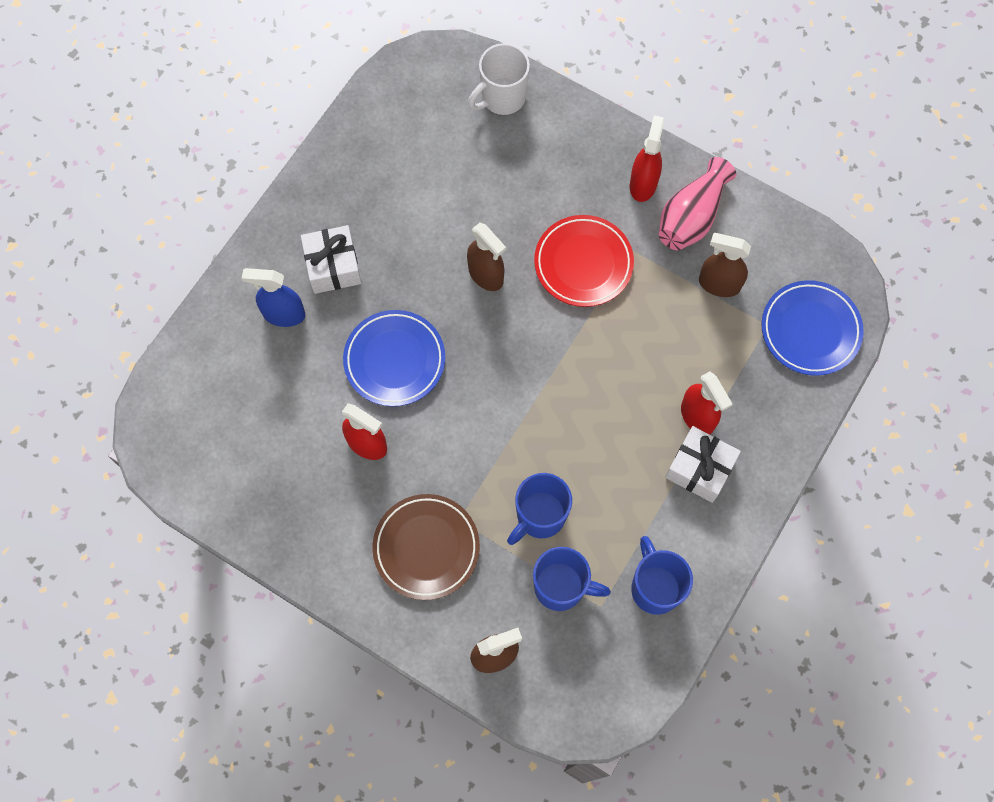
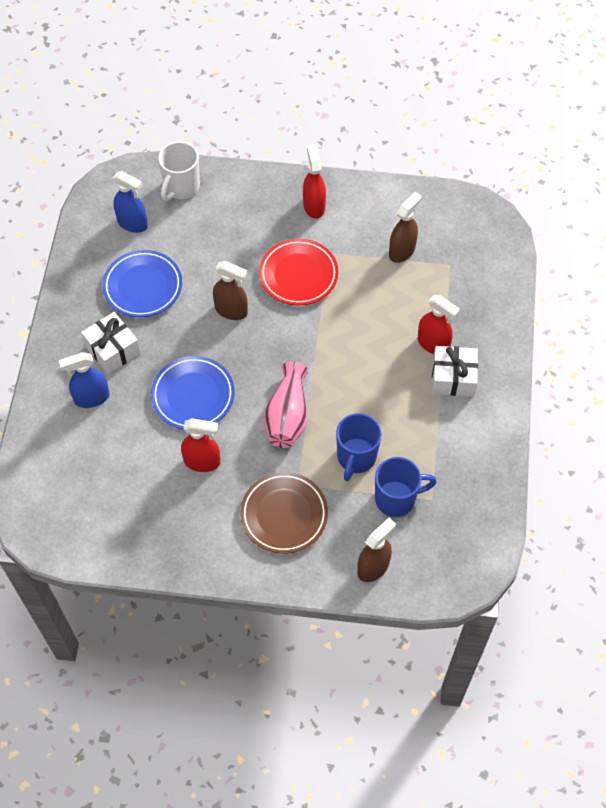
camera: 25 degrees left, 10 degrees down
(426, 121) = (132, 223): none -> blue spray bottle
(654, 587) = (463, 470): blue mug -> none
(691, 217) = (359, 214): pink vase -> pink vase (287, 416)
(718, 284) = (402, 251): brown spray bottle -> brown spray bottle turned 135 degrees clockwise
(810, 330) = (481, 256): blue plate -> blue plate (143, 287)

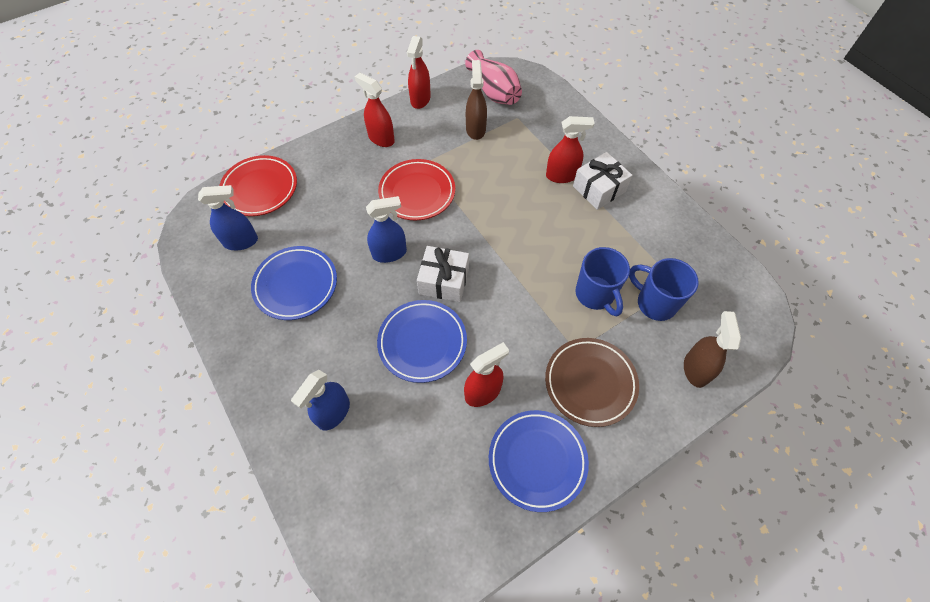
camera: 40 degrees left, 0 degrees up
(112, 350) = (315, 356): white gift -> white gift (444, 281)
(181, 187) = (260, 189): white mug -> red plate
(194, 533) = (537, 460): none -> blue plate
(231, 310) = (389, 253): brown spray bottle -> blue spray bottle
(287, 416) = (513, 302): pink vase -> pink vase (494, 91)
(381, 190) = (420, 99): none -> red spray bottle
(396, 499) = (655, 303): blue mug -> blue mug turned 90 degrees counterclockwise

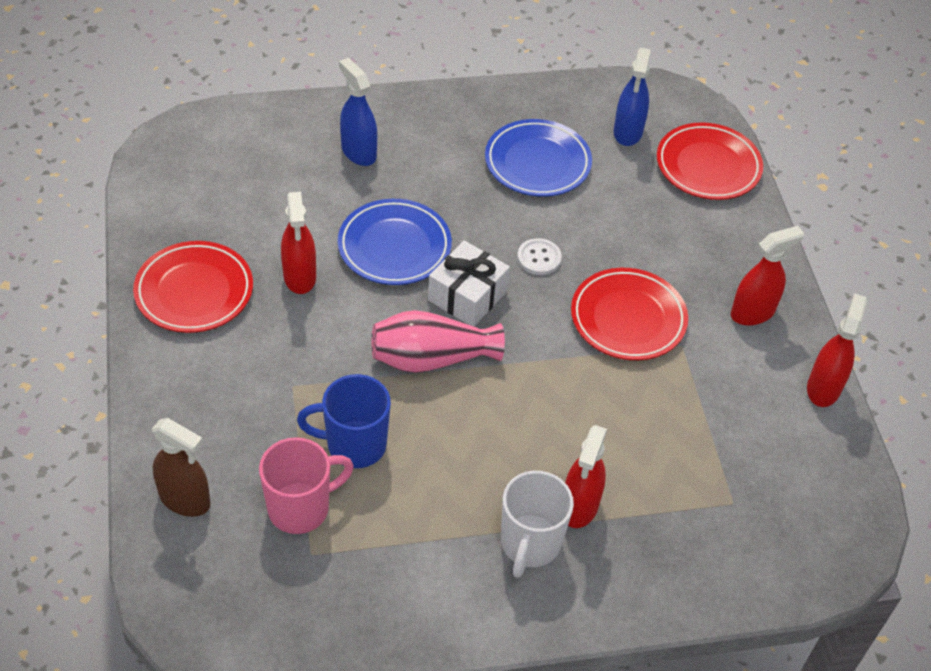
camera: 110 degrees right, 10 degrees down
(389, 253) = (539, 258): blue spray bottle -> white button
(420, 99) = (823, 388): red spray bottle -> red spray bottle turned 75 degrees clockwise
(475, 129) = (727, 435): brown spray bottle -> none
(494, 91) = (809, 496): pink vase -> pink vase (431, 359)
(537, 460) = (194, 291): blue plate -> red plate
(590, 383) = (243, 379): brown plate -> none
(599, 189) = (530, 544): white gift -> white mug
(655, 303) = (301, 508): blue mug -> pink mug

